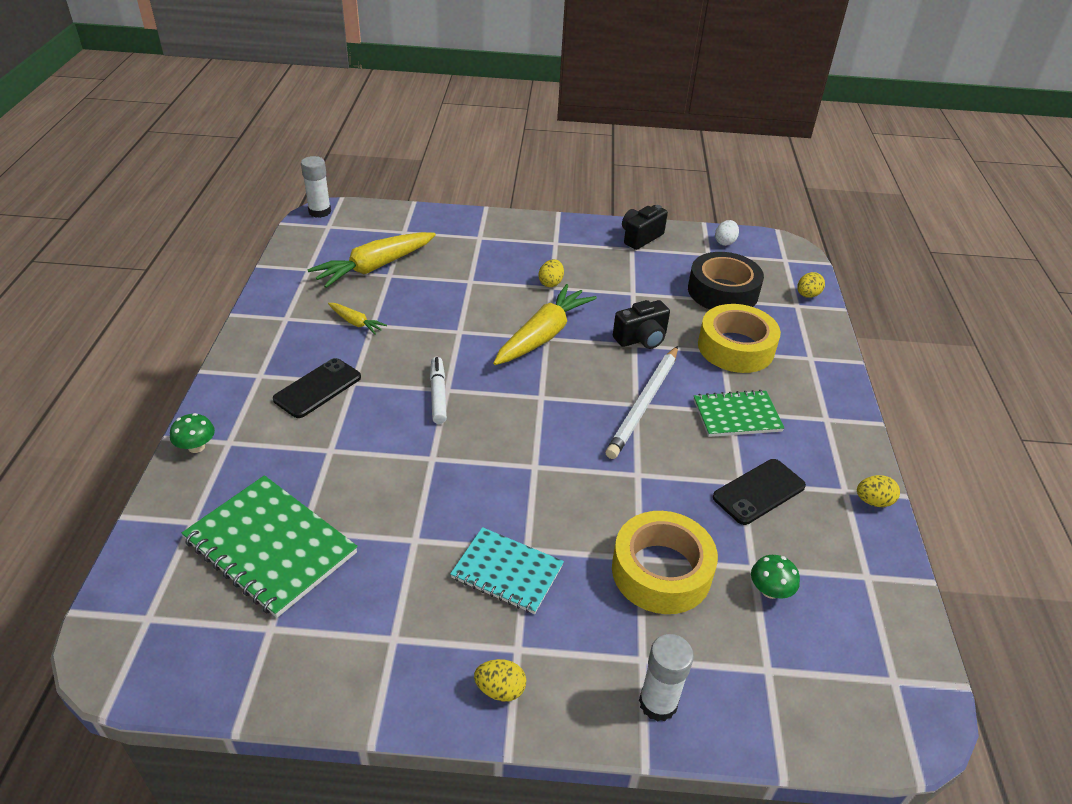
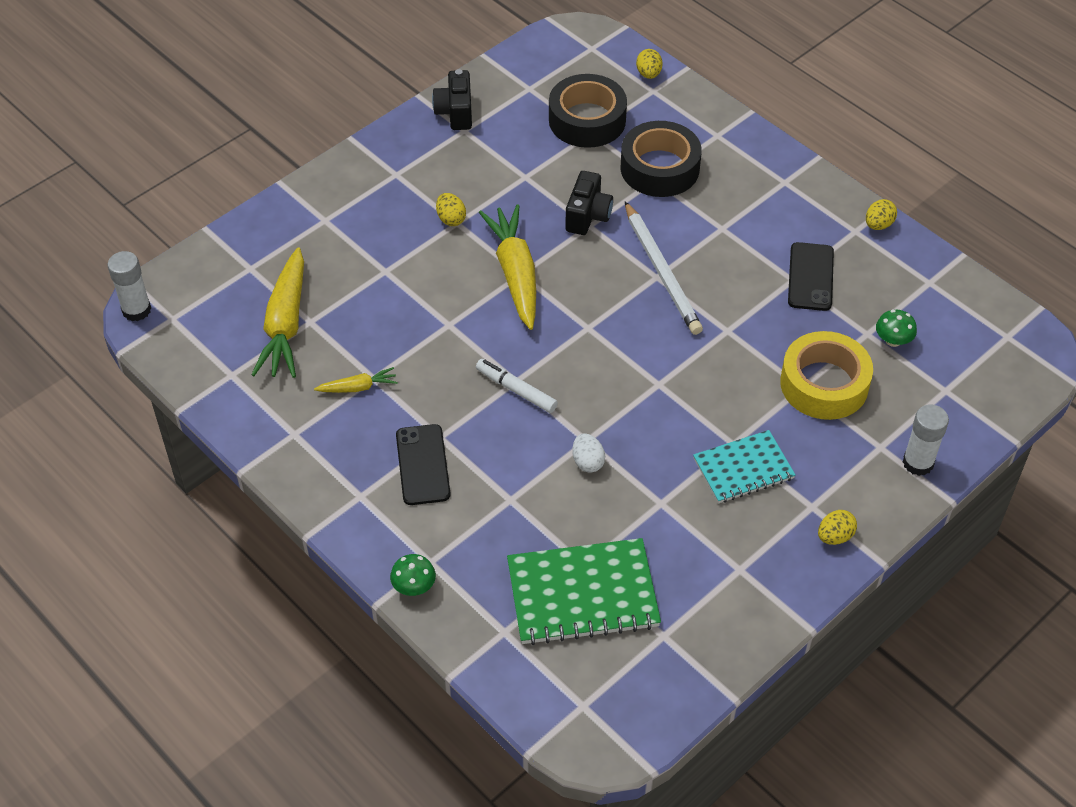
camera: 45 degrees left, 10 degrees up
(725, 242) = (526, 64): white egg -> white egg (587, 462)
(735, 347) = (659, 168): yellow tape -> black tape
(736, 415) = (729, 228): green notebook -> none

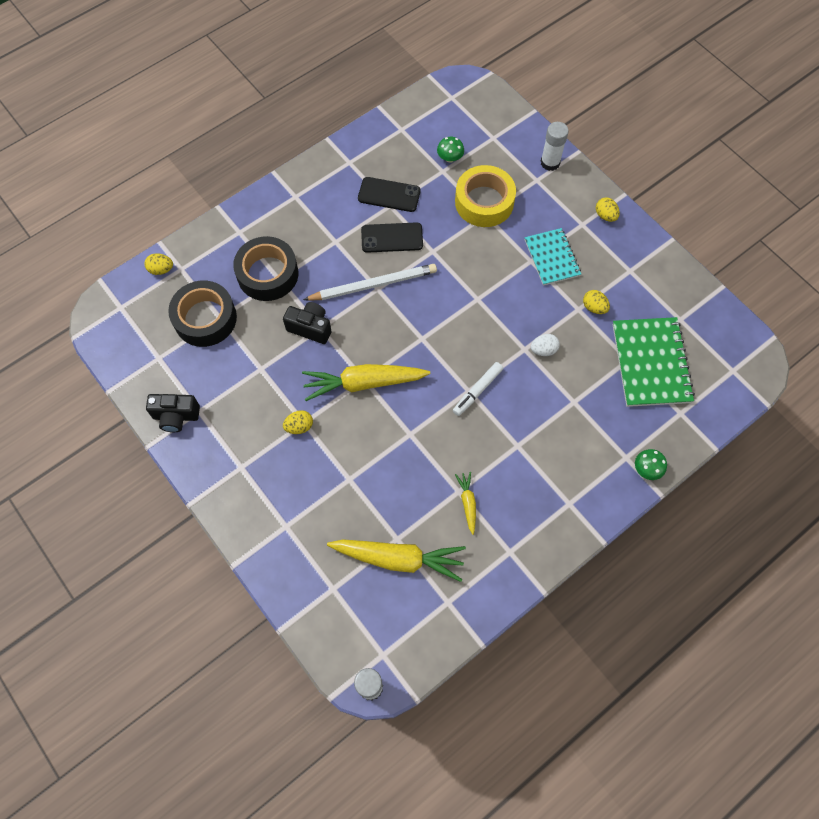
camera: 85 degrees left, 15 degrees up
(422, 465) = (543, 459): black phone -> black phone (392, 238)
(878, 225) = (345, 148): yellow egg -> yellow egg (594, 307)

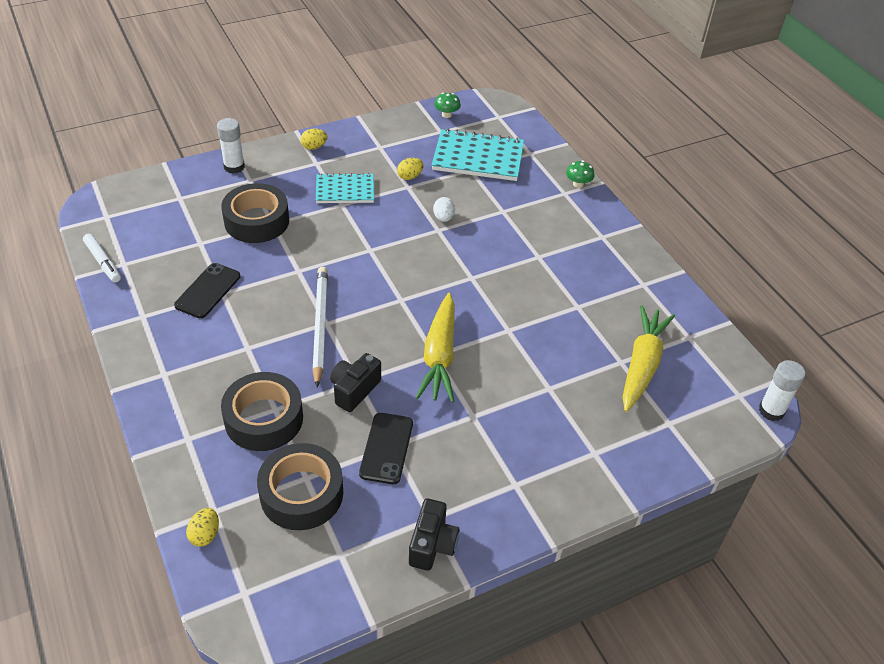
camera: 80 degrees left, 20 degrees down
(299, 426) = (477, 421): yellow egg -> none
(392, 238) = (266, 299): black phone -> black phone (386, 448)
(450, 158) = (186, 234): green mushroom -> green mushroom (446, 114)
(468, 503) = (591, 303): yellow carrot -> none
(477, 391) = (474, 271): white marker -> white marker (103, 262)
(484, 202) = (257, 221): yellow tape -> black tape
(651, 363) = (478, 158): green notebook -> turquoise notebook

